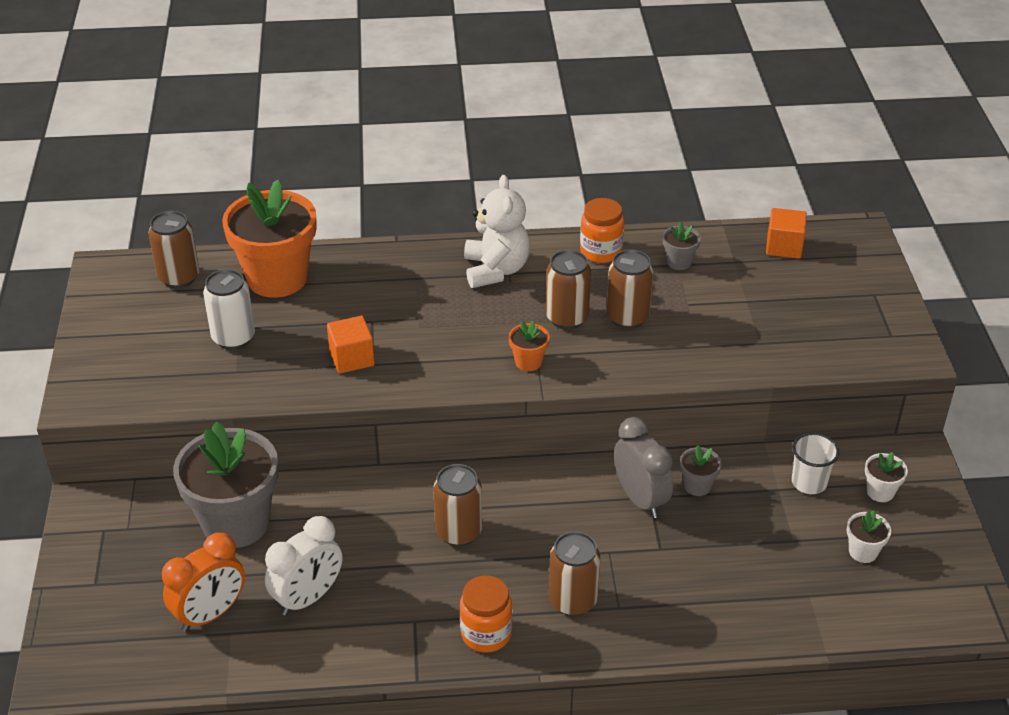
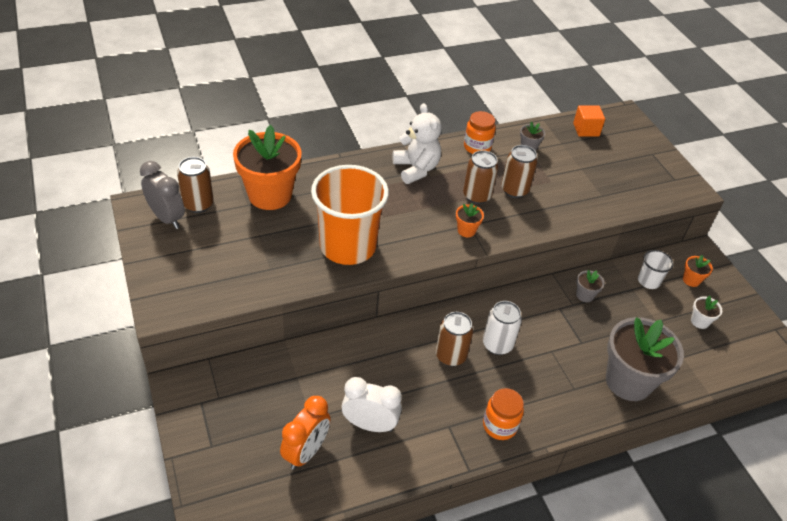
camera: 20 degrees left, 5 degrees up
(233, 338) = (257, 244): white can -> white can (497, 344)
(236, 522) = (296, 378): grey flower pot -> grey flower pot (628, 381)
(308, 598) = (370, 424): white clock -> white clock turned 105 degrees counterclockwise
(352, 358) = (348, 246): orange cube -> orange cup
(572, 601) = (544, 390): brown can -> none
(640, 499) = (555, 311): grey clock -> grey clock (167, 218)
(880, 492) = (691, 280): white flower pot -> orange flower pot

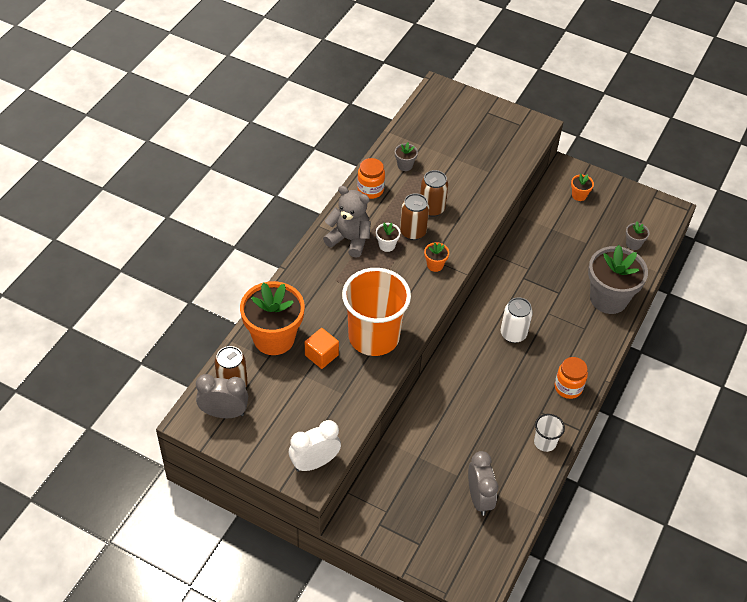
camera: 40 degrees left, 5 degrees up
(306, 452) = (479, 498): orange clock -> grey clock
(370, 424) = (496, 450): white clock -> white clock (314, 463)
(416, 169) = (349, 239): white teddy bear -> grey teddy bear
(450, 356) = (494, 364): brown can -> none
(585, 295) = (529, 256): grey flower pot -> grey flower pot (633, 244)
(586, 129) = (426, 121): orange cube -> orange cube (321, 355)
(648, 281) = (556, 215): white cup -> white cup (545, 442)
(699, 321) = (610, 224): white flower pot -> white flower pot (387, 245)

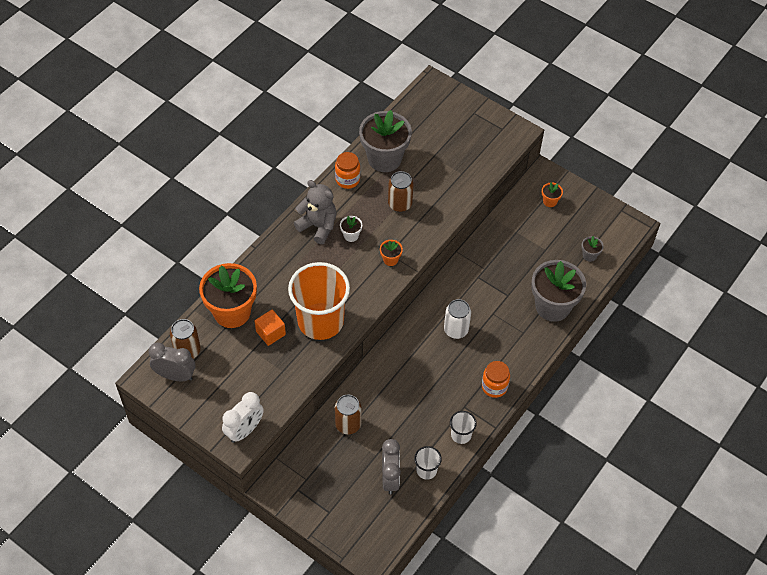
camera: 10 degrees right, 5 degrees up
(314, 463) = (245, 430): white clock -> white clock turned 150 degrees clockwise
(405, 165) = (384, 158): grey flower pot -> grey flower pot, size x2.38
(413, 232) = (377, 225): brown can -> brown can (348, 424)
(516, 484) = (426, 470): none -> white cup

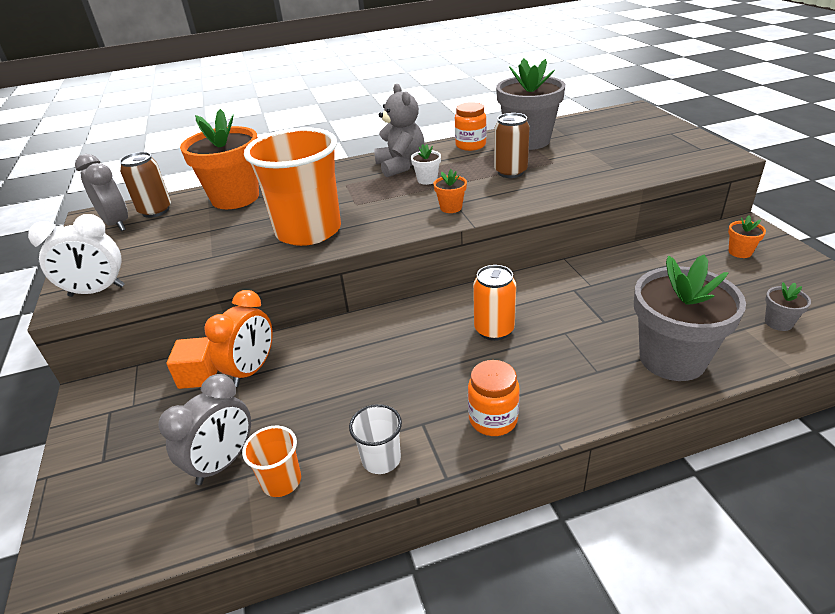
camera: 40 degrees right, 20 degrees down
(270, 333) = (246, 223): orange cube -> orange cube (199, 375)
(348, 424) = (251, 370): brown can -> orange clock
(426, 470) = (281, 481): white cup -> orange cup
(456, 330) = (494, 330): white can -> orange can

